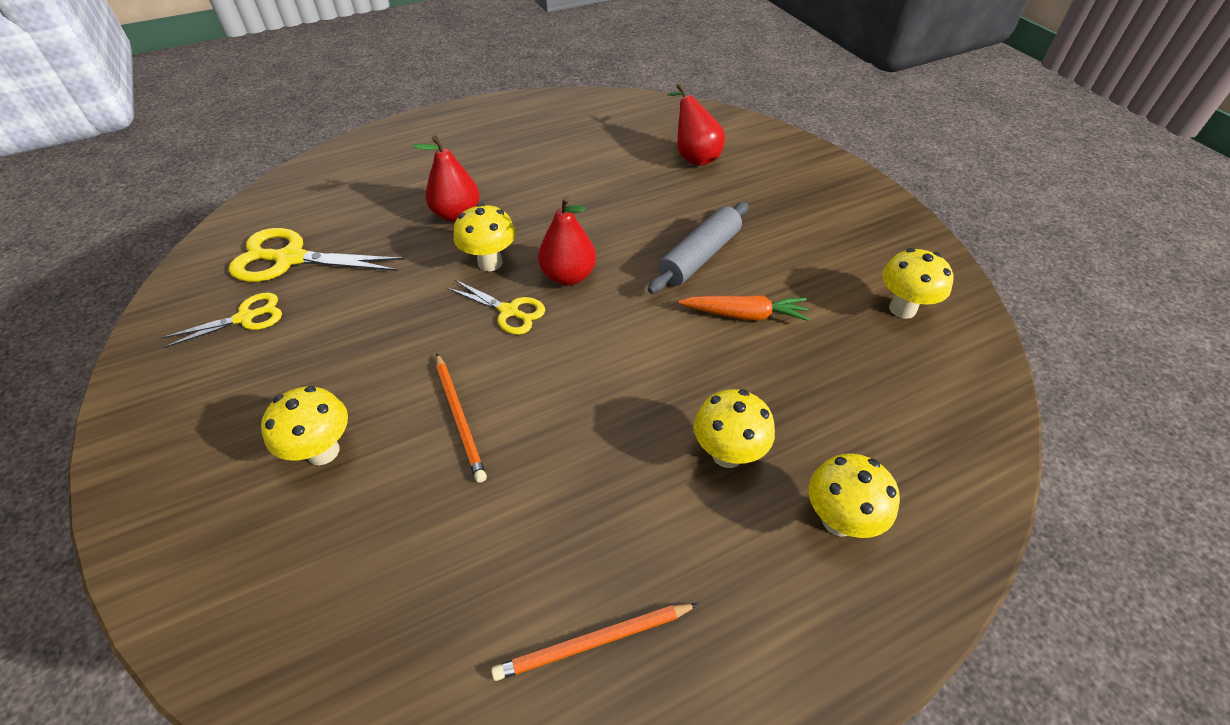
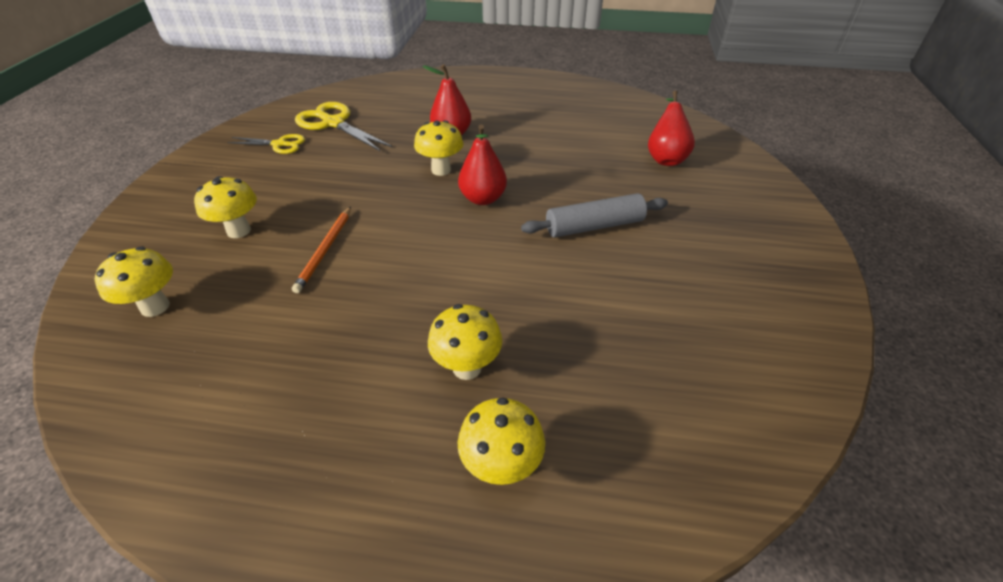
camera: 35 degrees right, 5 degrees down
(509, 311) = (421, 203): yellow scissors -> none
(593, 642) = (251, 427): orange pencil -> none
(745, 315) = (587, 281): orange carrot -> none
(902, 309) = (741, 344): yellow mushroom -> yellow mushroom (155, 307)

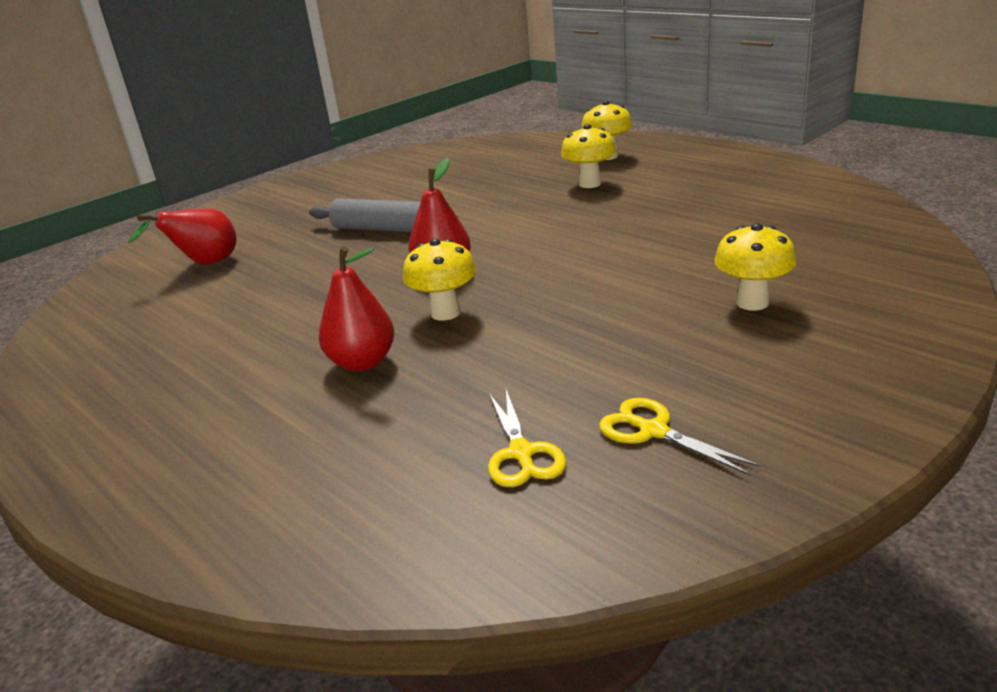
camera: 140 degrees left, 15 degrees down
(155, 307) = (849, 255): yellow mushroom -> none
(325, 250) = (653, 263): orange pencil -> none
(333, 123) = (521, 453): yellow scissors -> yellow scissors, size x0.60

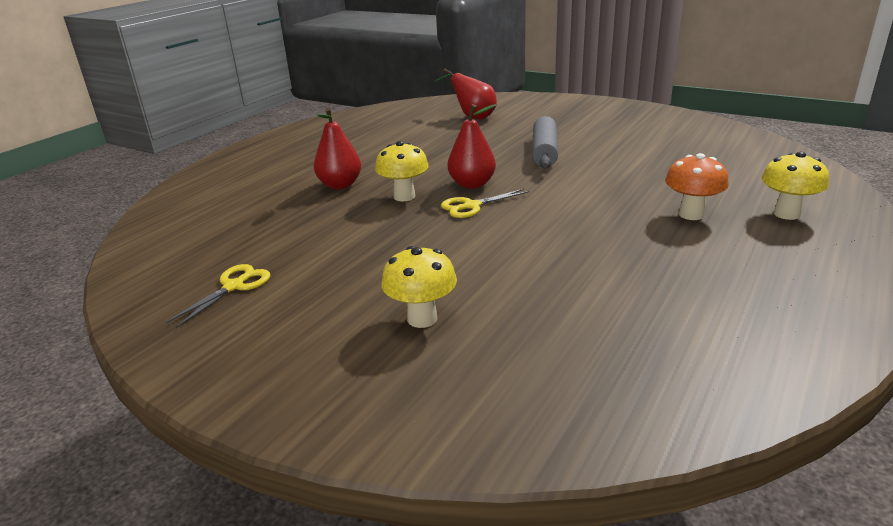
camera: 75 degrees right, 0 degrees up
(521, 453) = (226, 246): yellow scissors -> yellow scissors (471, 206)
(590, 184) = (691, 214): yellow mushroom -> orange mushroom

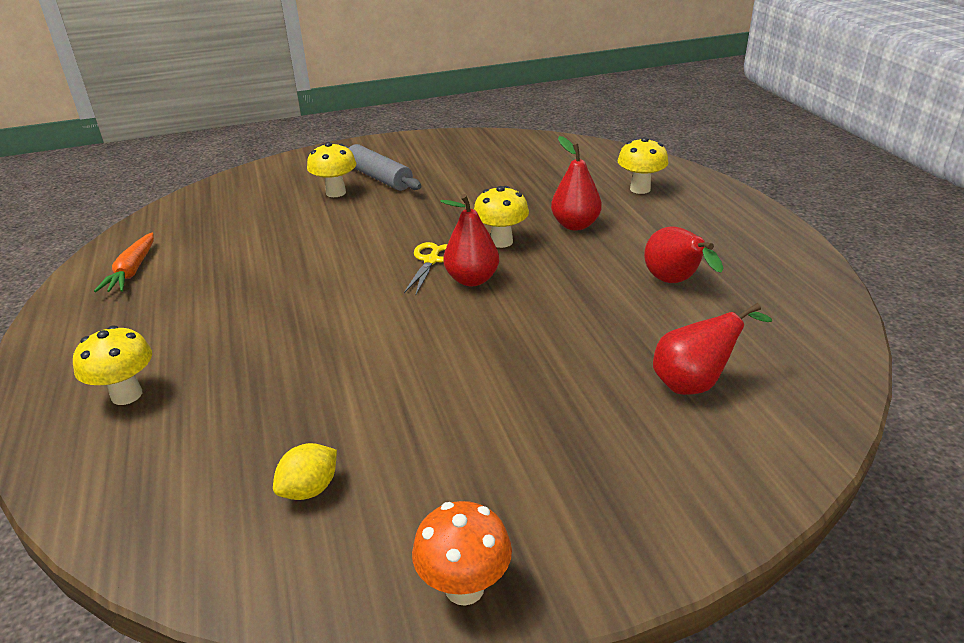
camera: 130 degrees right, 5 degrees up
(234, 286) = (466, 159): yellow scissors -> none
(241, 186) = (640, 189): none -> yellow mushroom
(383, 141) = (675, 283): none -> red pear
(544, 152) = (480, 362): grey rolling pin -> grey rolling pin (379, 178)
(691, 145) = (310, 489): none -> yellow lemon
(691, 214) = (226, 346): orange mushroom -> orange mushroom (464, 588)
(754, 327) = (132, 271): none -> orange carrot

